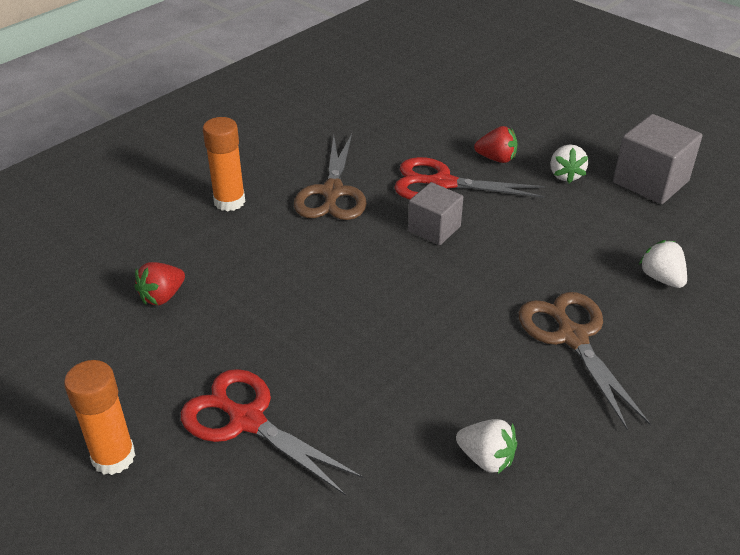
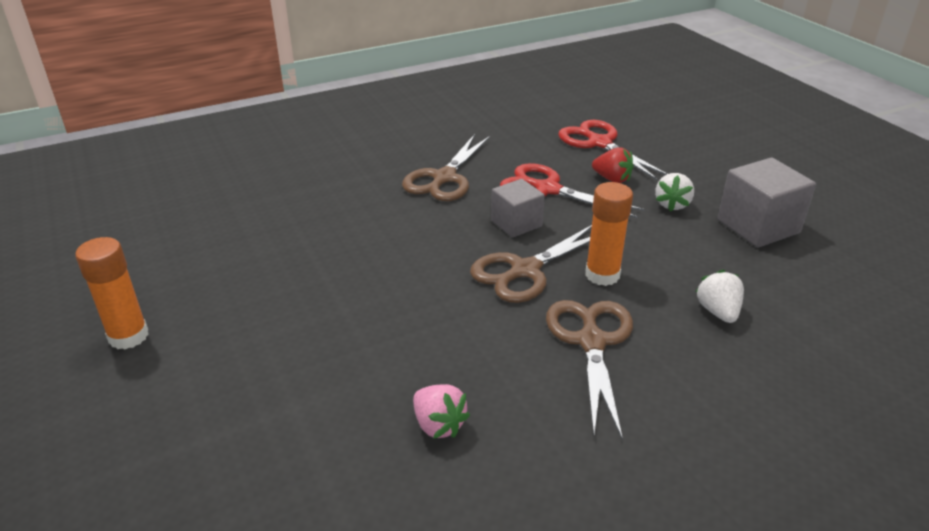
camera: 20 degrees right, 5 degrees down
(162, 296) = (251, 227): red strawberry -> none
(229, 201) = (353, 168): orange glue stick -> orange glue stick (602, 275)
(247, 420) = (251, 336): red scissors -> red scissors (599, 143)
(472, 278) = (525, 270): none -> brown scissors
(486, 458) = (438, 425): white strawberry -> pink strawberry

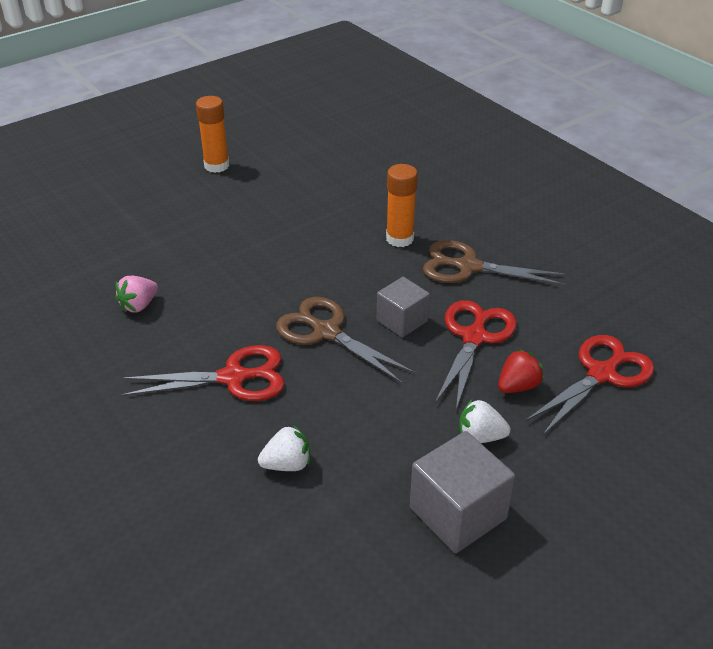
camera: 80 degrees right, 5 degrees up
(591, 342) = (233, 377): brown scissors -> red scissors
(602, 275) = (330, 382): orange glue stick -> orange glue stick (399, 239)
(612, 179) = (518, 386): red strawberry -> red strawberry turned 150 degrees counterclockwise

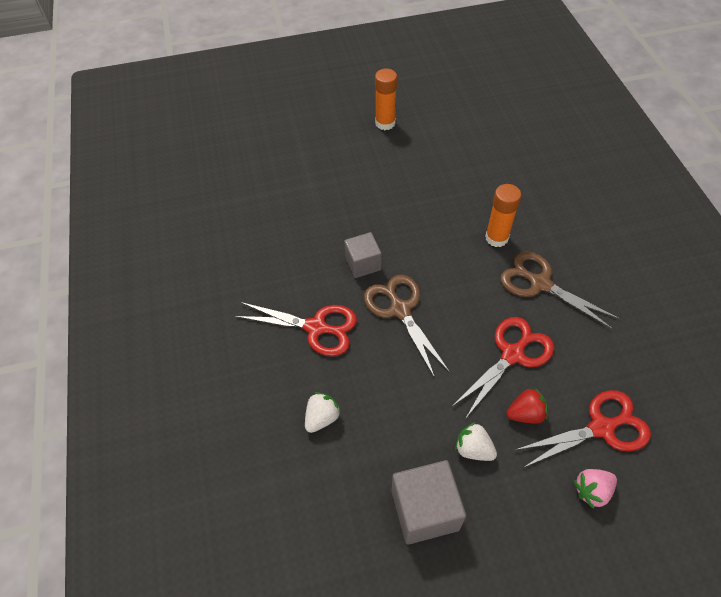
camera: 25 degrees right, 15 degrees up
(139, 305) = (277, 240): pink strawberry -> pink strawberry (592, 491)
(287, 464) = (322, 418): white strawberry -> white strawberry turned 60 degrees counterclockwise
(402, 321) = (462, 319): grey cube -> grey cube (363, 263)

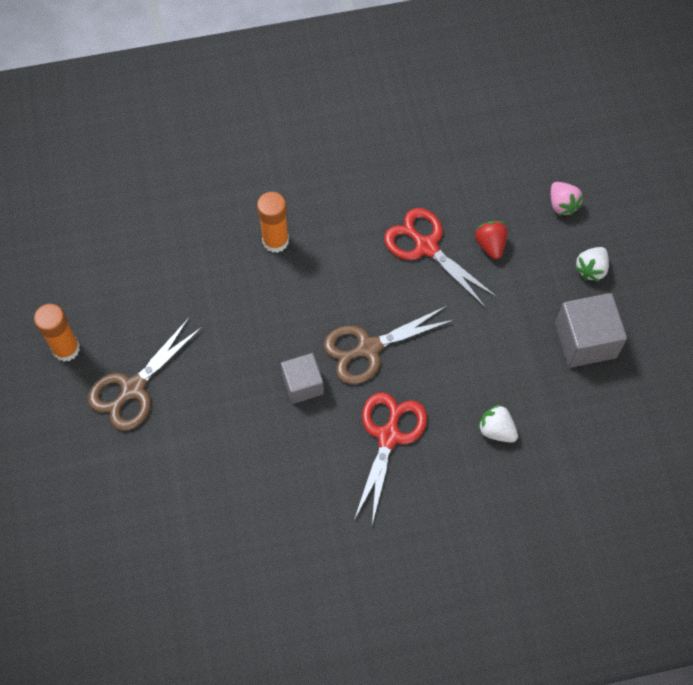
camera: 90 degrees left, 10 degrees up
(473, 449) = (526, 294): white strawberry -> white strawberry (591, 269)
(540, 284) = (341, 208): brown scissors -> brown scissors (133, 388)
(601, 428) = (504, 185): red scissors -> none

